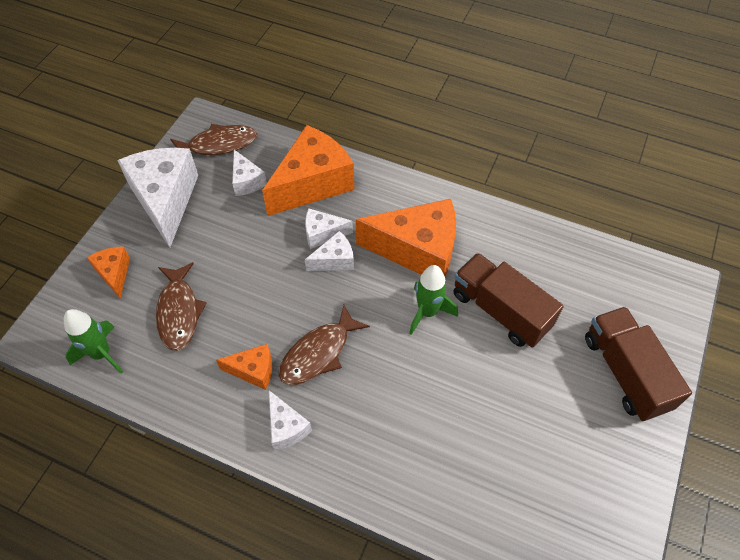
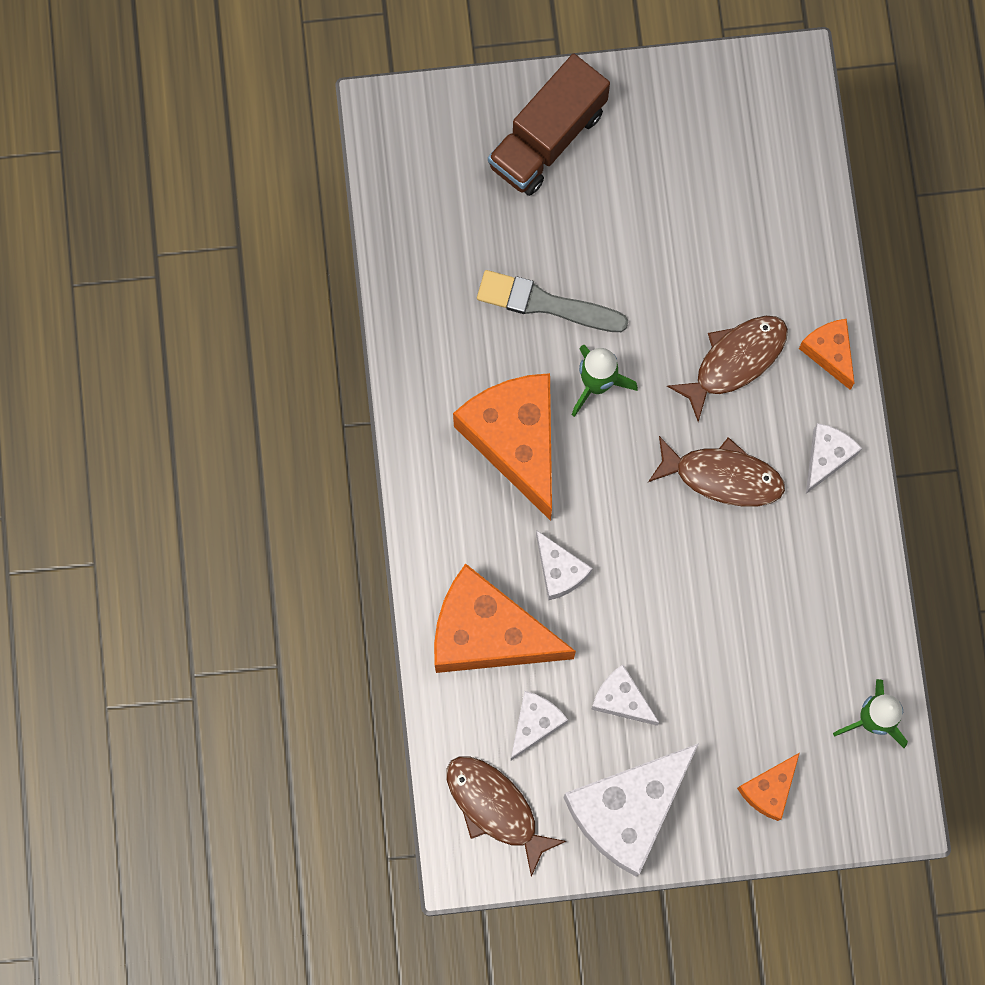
camera: 120 degrees left, 20 degrees up
(179, 312) = (769, 671): brown fish -> brown fish (735, 361)
(253, 370) = (786, 534): orange cheese -> orange cheese (829, 353)
(334, 260) = (589, 532): white cheese -> white cheese (621, 699)
(500, 310) = (545, 303): brown truck -> grey brush

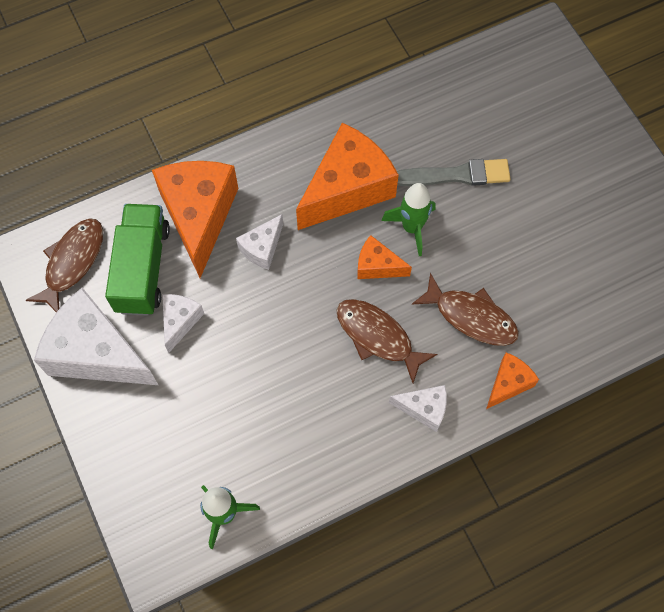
camera: 70 degrees right, 10 degrees down
(535, 724) = (142, 268): white cheese -> green truck
(545, 303) = (456, 175): grey brush -> grey brush turned 90 degrees clockwise
(547, 138) = (578, 137): brown truck -> none
(722, 476) = (378, 337): brown fish -> brown fish turned 135 degrees clockwise
(769, 789) = (143, 451): orange cheese -> orange cheese (377, 266)

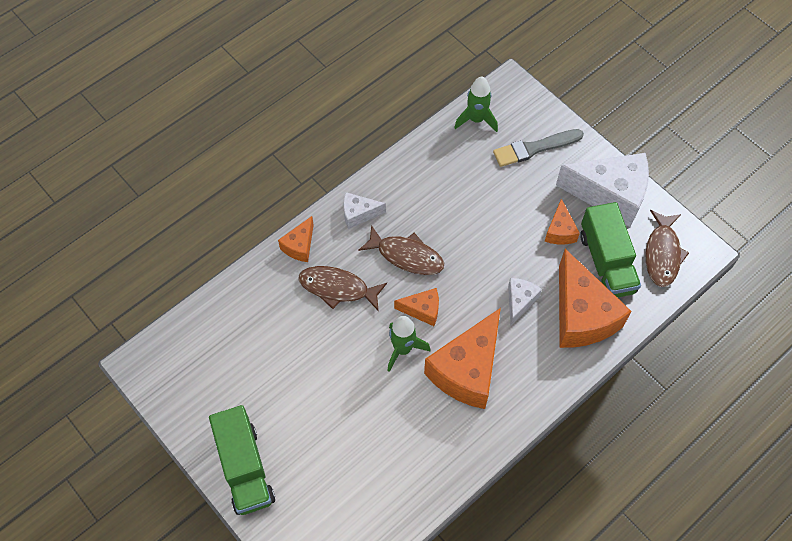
camera: 165 degrees right, 5 degrees down
(180, 321) = (559, 231): white cheese -> orange cheese
(456, 175) = (376, 407): grey brush -> grey brush (534, 148)
(605, 149) = (245, 468): none -> green truck

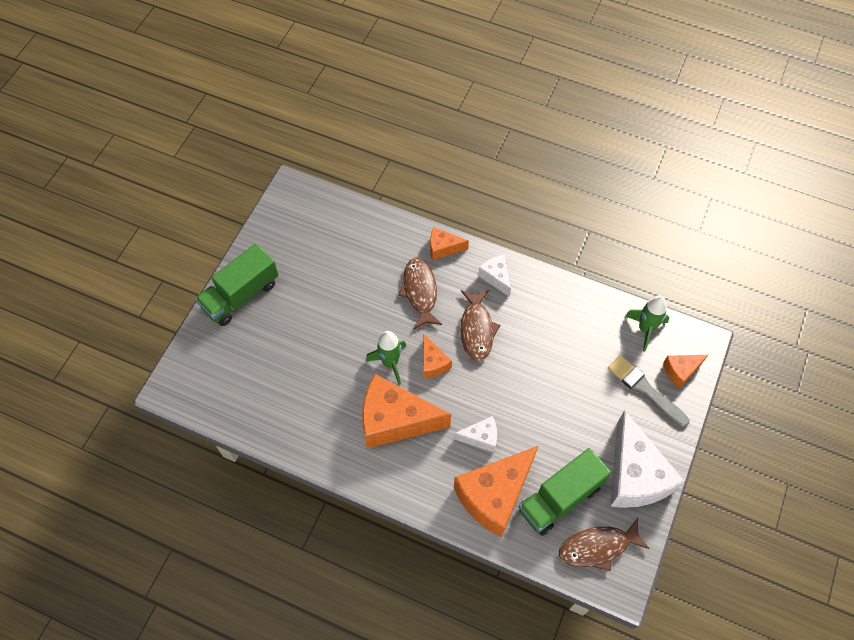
camera: 65 degrees right, 0 degrees up
(559, 231) = (570, 445): orange cheese -> orange cheese (680, 371)

